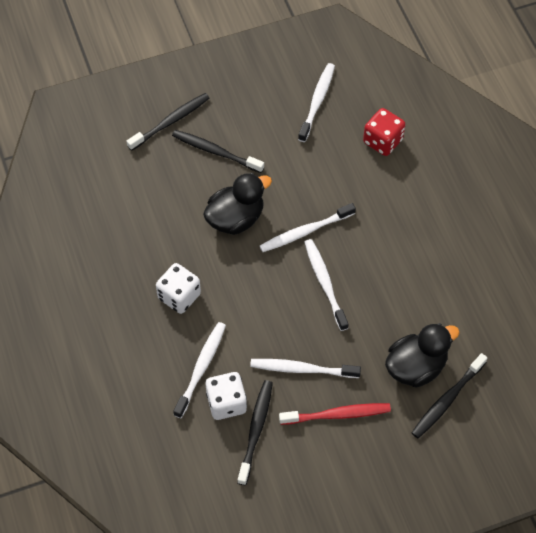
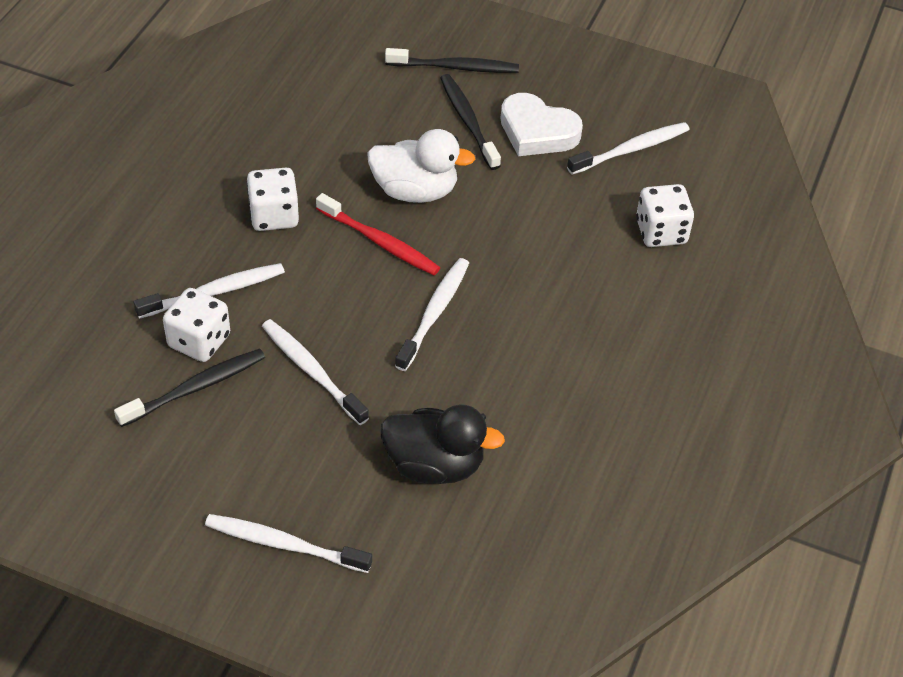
camera: 40 degrees right, 10 degrees down
(236, 218) = (415, 191): black duck -> white duck
(258, 129) = (537, 131): none -> white heart
(305, 231) = (472, 253): white toothbrush -> white toothbrush (284, 544)
(337, 414) = (294, 441): red toothbrush -> red toothbrush (379, 241)
(382, 141) = (661, 232): red dice -> white dice
(447, 399) = (430, 524): black toothbrush -> none

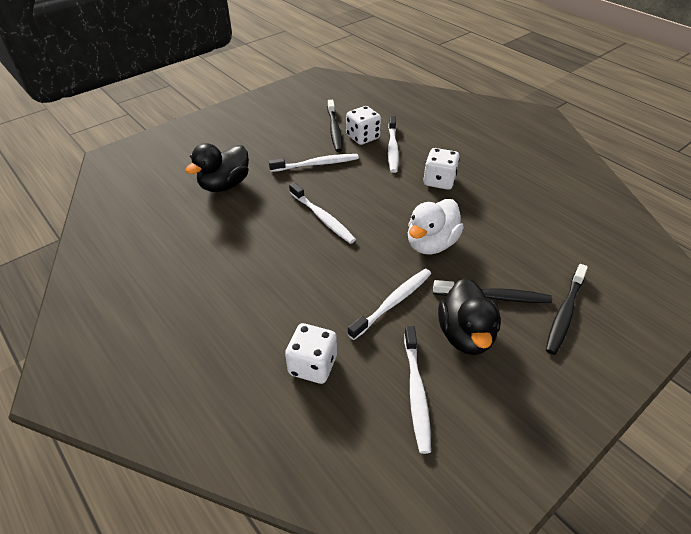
camera: 120 degrees right, 5 degrees down
(284, 544) = (228, 132): white toothbrush -> white toothbrush (392, 303)
(379, 241) = (394, 214): red toothbrush -> none
(537, 131) = (465, 335): white heart -> black duck

